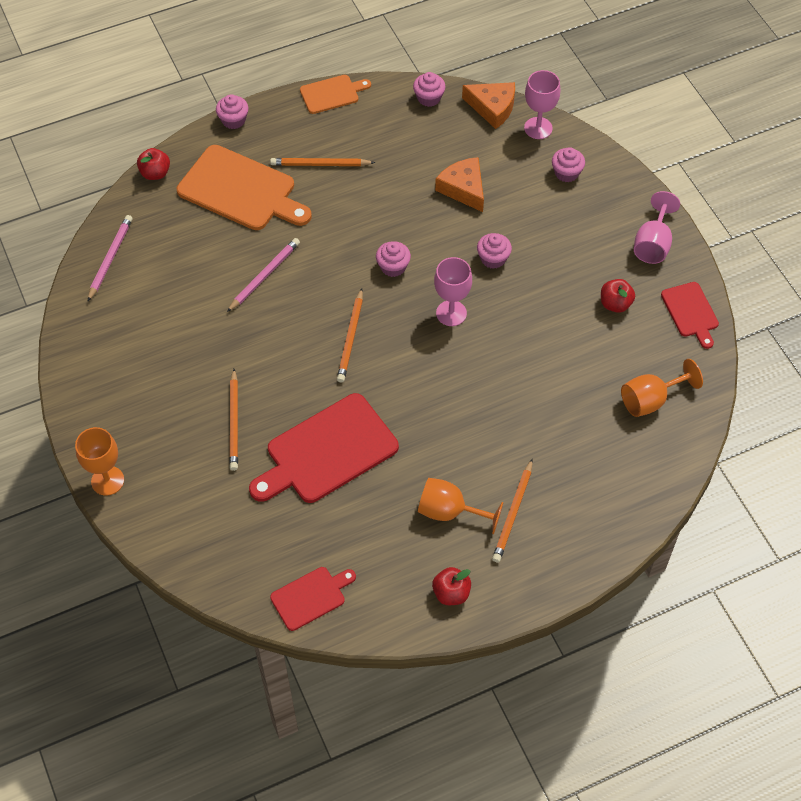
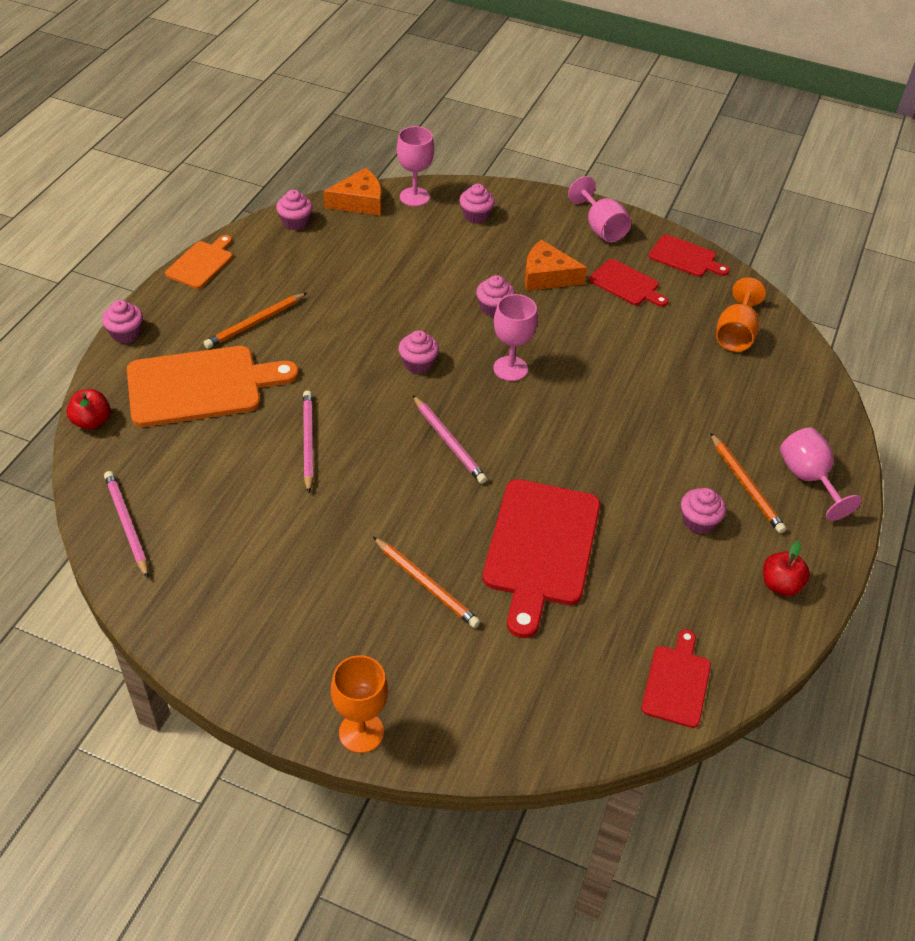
camera: 45 degrees left, 10 degrees down
(351, 338) = (449, 441): orange pencil -> pink pencil
(449, 512) = (698, 521): orange goblet -> pink cupcake
(463, 189) = (407, 271): orange cheese -> orange cheese (547, 276)
(564, 541) = (808, 478): none -> pink goblet
(615, 304) = (626, 284): red apple -> red cutting board

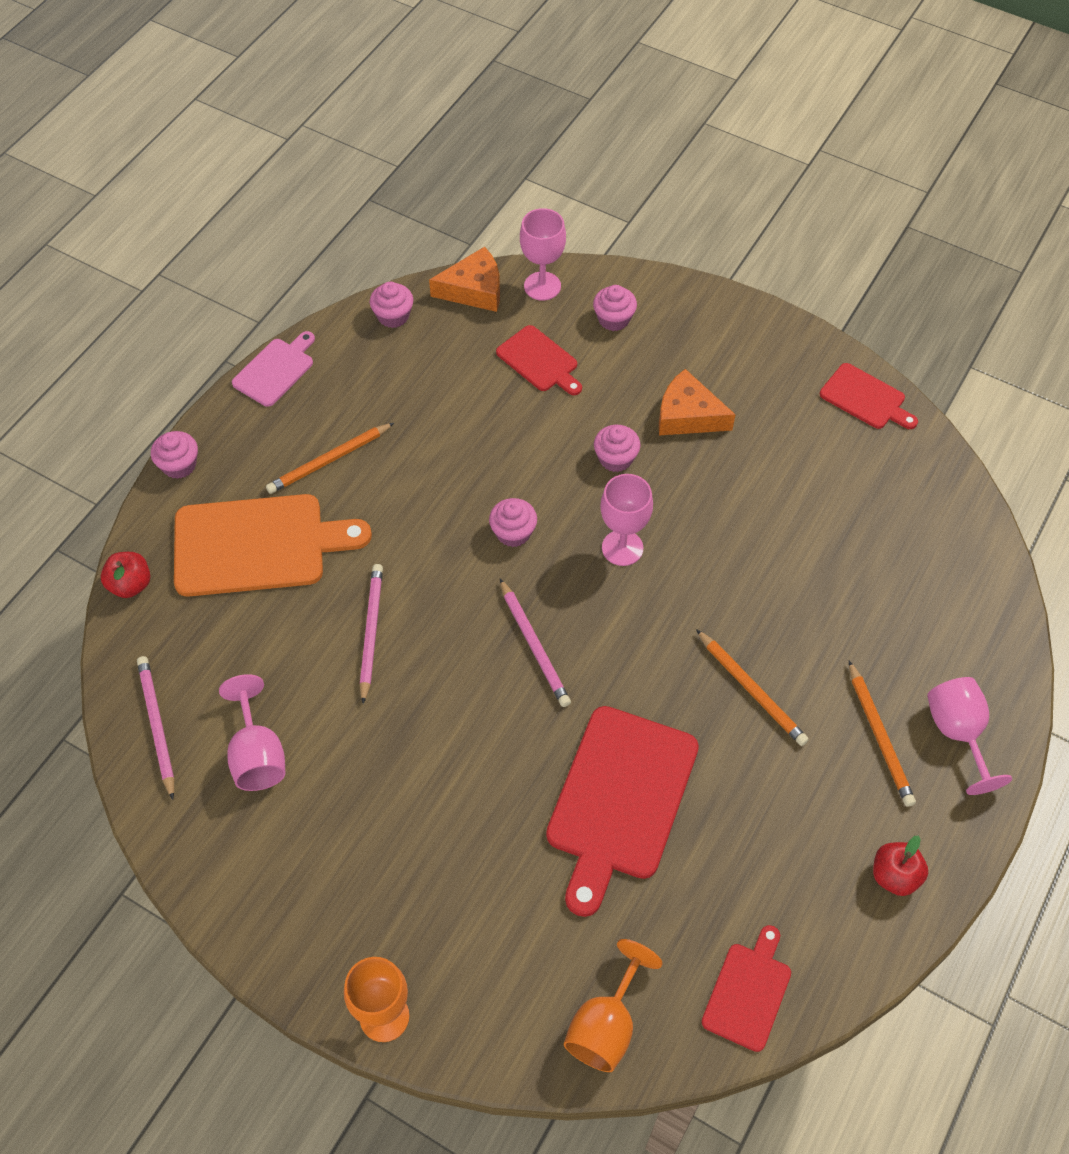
camera: 10 degrees right, 10 degrees up
(201, 263) = (275, 370): orange cutting board -> pink cutting board
(426, 584) = (481, 835): orange pencil -> orange pencil (751, 689)
(601, 228) = (767, 347): pink goblet -> pink goblet (257, 755)
(626, 284) = (784, 434): red cutting board -> red cutting board (539, 361)
(698, 521) = (812, 780): pink cupcake -> none
(735, 334) = (908, 518): orange goblet -> orange goblet (606, 1026)

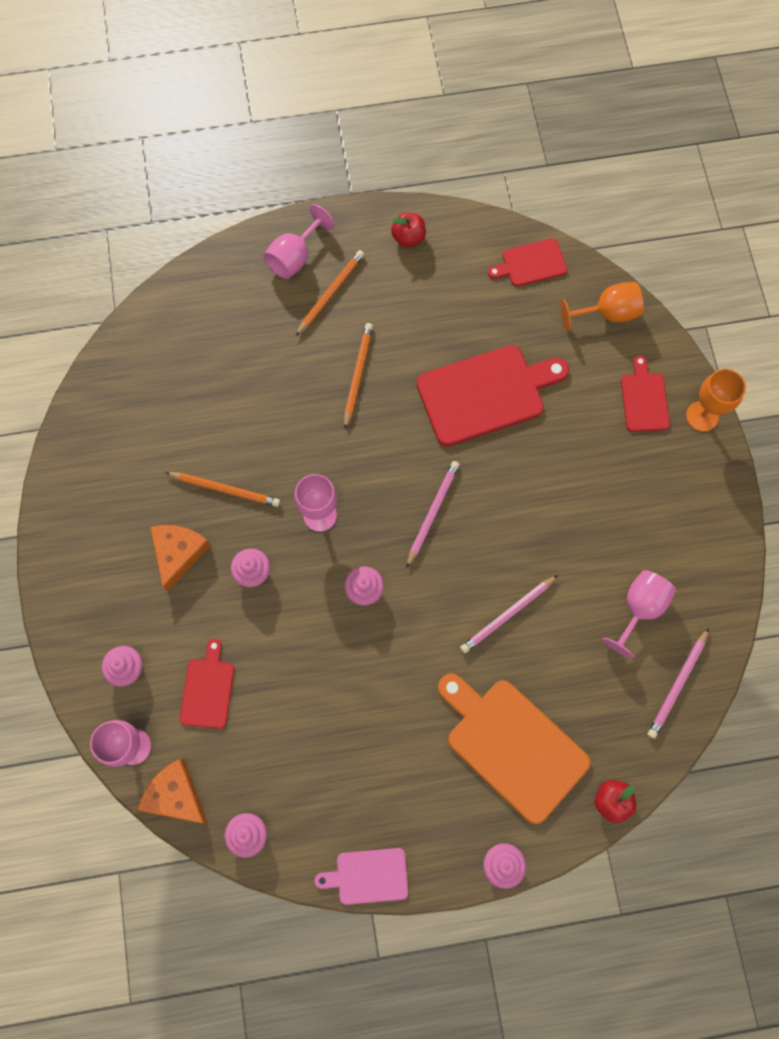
camera: 130 degrees left, 15 degrees up
(329, 460) = (410, 760): orange pencil -> orange pencil (225, 489)
(688, 415) = (178, 553): orange cheese -> orange cheese turned 150 degrees counterclockwise
(865, 398) = (75, 453): red cutting board -> red cutting board (644, 399)

